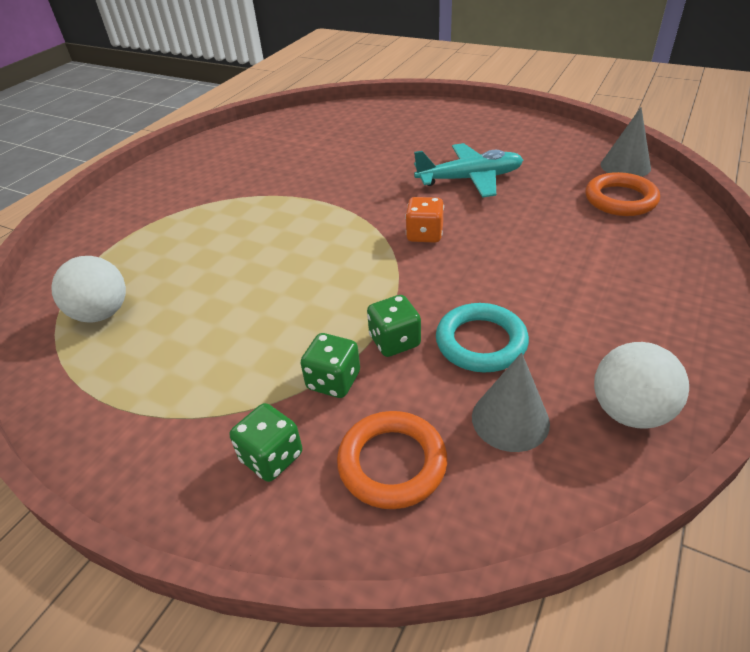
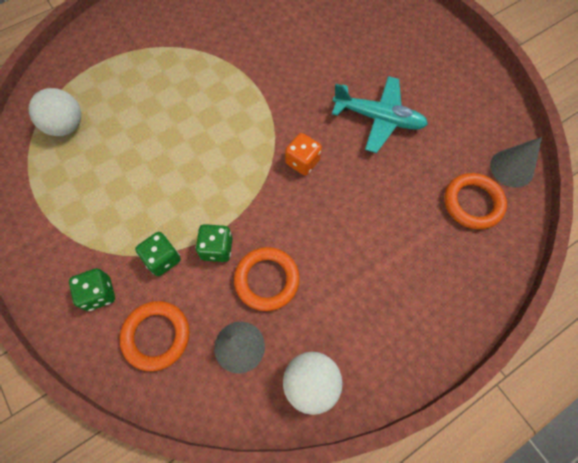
camera: 25 degrees right, 25 degrees up
(481, 342) = (267, 280): turquoise ring -> orange ring

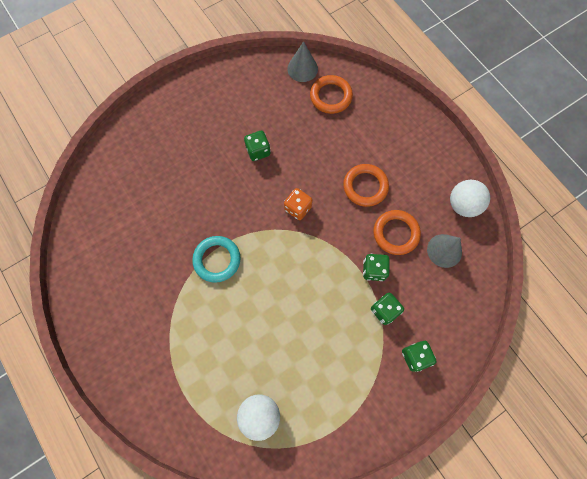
camera: 90 degrees left, 5 degrees up
(156, 336) = (442, 308): orange ring -> orange ring (365, 186)
(239, 83) = (217, 260): none -> turquoise ring
(378, 118) = (258, 151): turquoise plane -> green dice

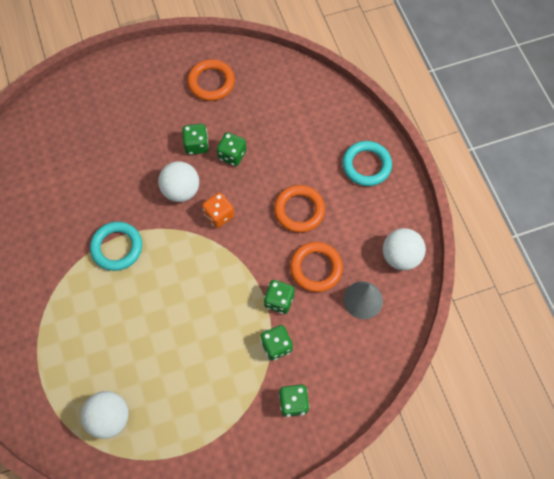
camera: 15 degrees right, 5 degrees down
(257, 194) = (181, 190): none -> white ball
(292, 152) = (232, 155): none -> green dice
(302, 68) = (273, 69): grey cone -> none
(331, 96) = (293, 105): orange ring -> orange ring (211, 82)
(409, 133) = (366, 165): none -> turquoise ring

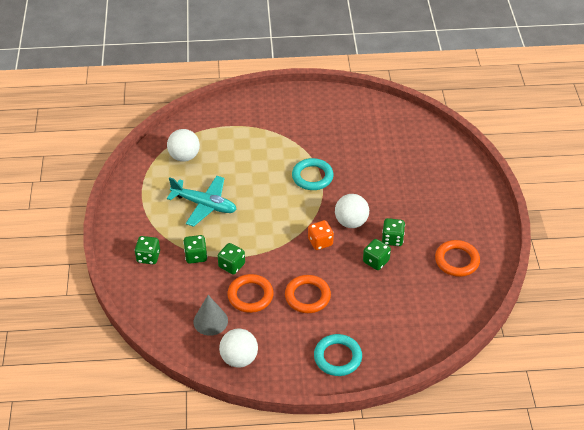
camera: 105 degrees right, 20 degrees down
(192, 362) = (204, 205): none -> turquoise plane

